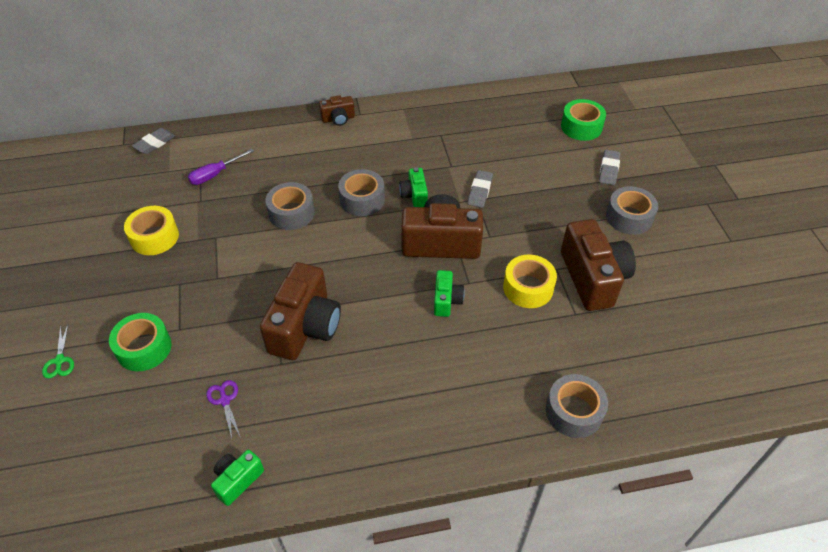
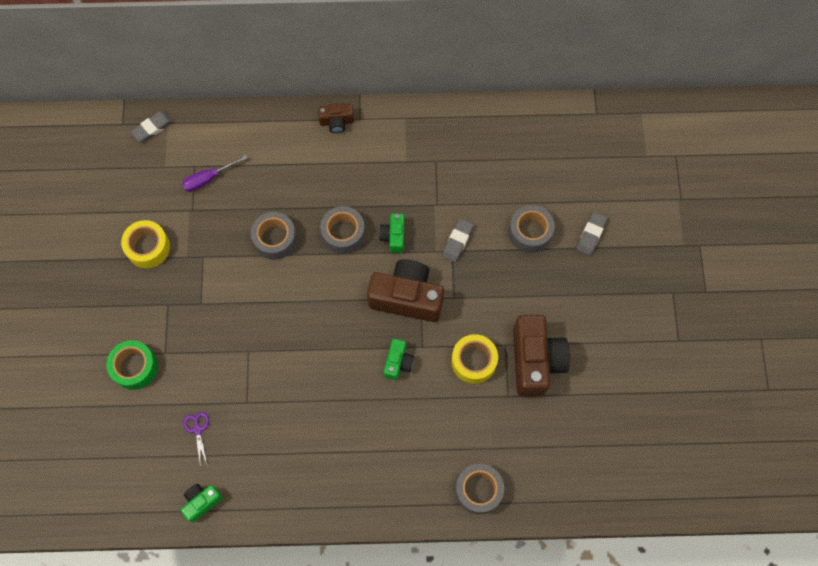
camera: 10 degrees right, 20 degrees up
(59, 361) = (66, 368): green scissors -> none
(305, 327) = (271, 369): brown camera -> none
(581, 127) = (581, 173): green tape -> none
(629, 217) = (591, 297): grey tape -> grey tape (530, 232)

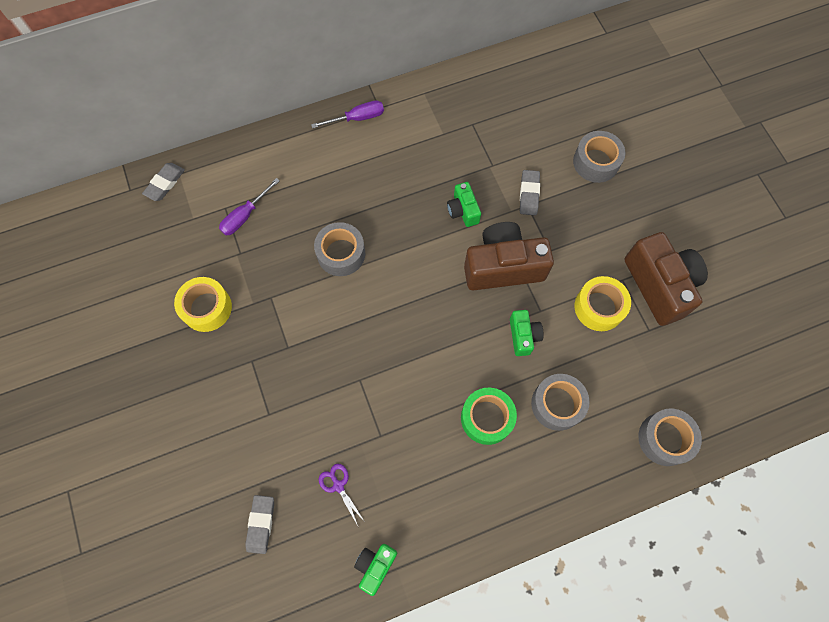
camera: 20 degrees left, 0 degrees up
(135, 367) = (241, 442): green tape -> green tape (487, 418)
(336, 122) = (357, 118): brown camera -> purple screwdriver
(343, 233) = (410, 224): grey tape -> grey tape (557, 404)
(591, 235) = (655, 145): grey eraser -> grey eraser (261, 524)

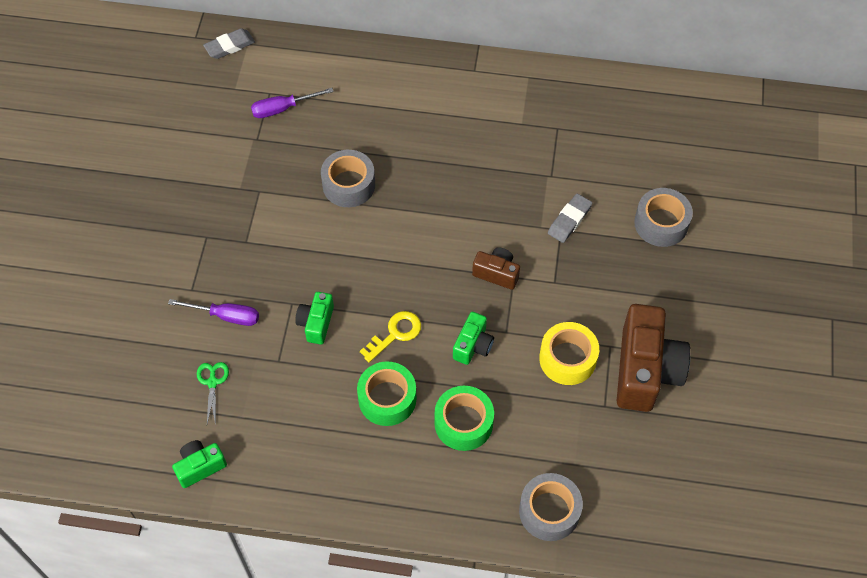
camera: 30 degrees right, 10 degrees down
(207, 308) = (196, 171): yellow tape -> none
(261, 524) = (125, 377): grey eraser -> none
(338, 485) = (212, 382): purple scissors -> green scissors
(357, 118) = (446, 70): purple screwdriver -> purple screwdriver (226, 316)
(458, 359) = (395, 334): none -> yellow key
(463, 210) = (492, 203): green camera -> green camera (316, 323)
(503, 266) = (496, 273): brown camera -> brown camera, size x0.50
(557, 404) = (463, 423): grey tape -> green tape

